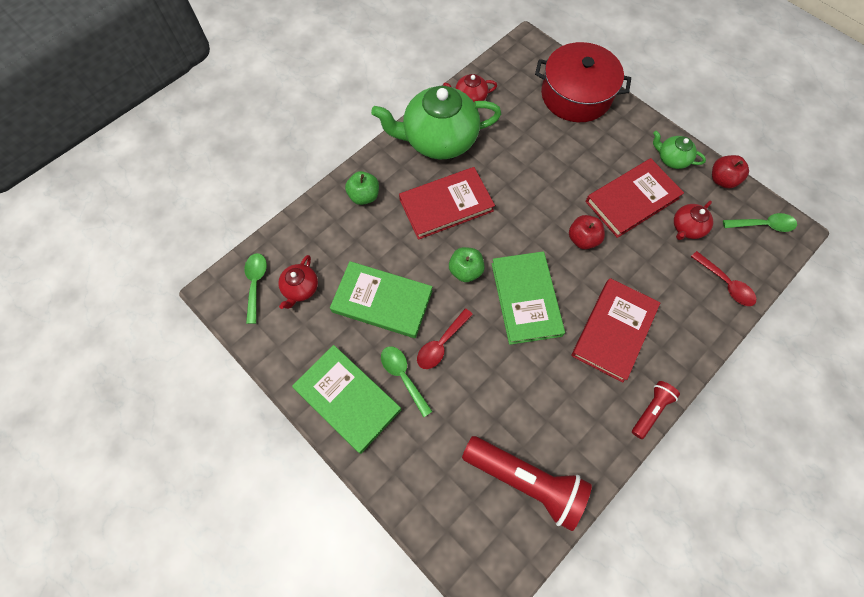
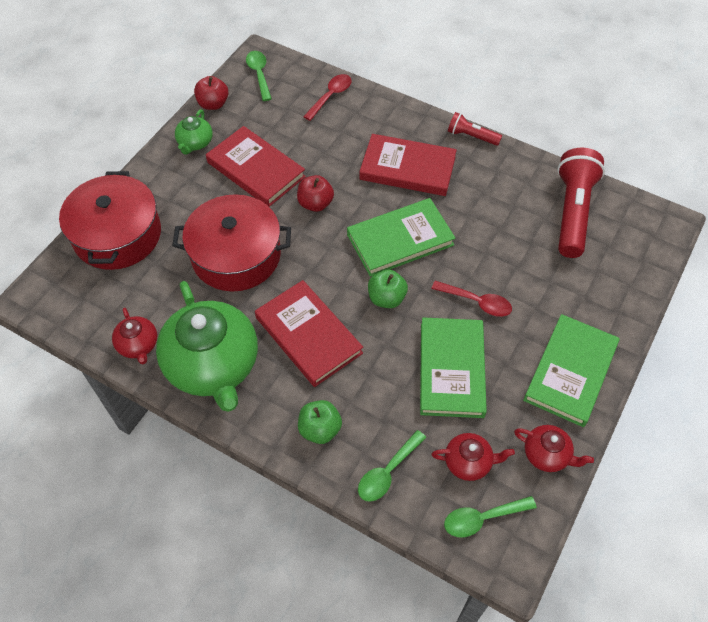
camera: 105 degrees left, 10 degrees down
(403, 376) = (525, 328): green spoon -> green spoon (387, 472)
(537, 169) = (236, 255): none -> red pot
(686, 228) = (278, 126): red teapot -> red teapot (547, 454)

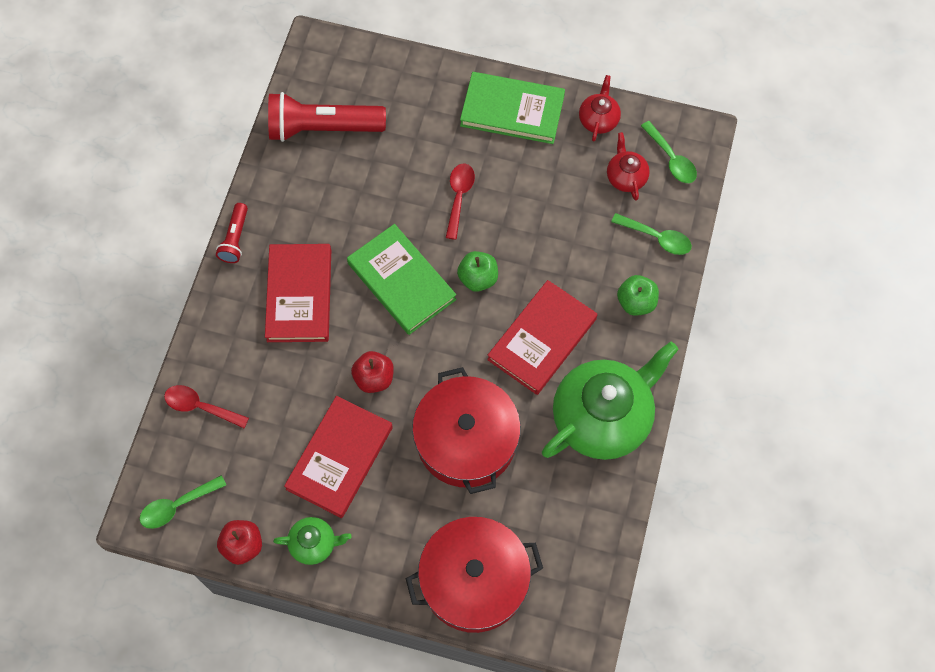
camera: 105 degrees left, 10 degrees up
(138, 345) = (603, 499): red teapot -> none
(451, 369) = (540, 206): green book -> none

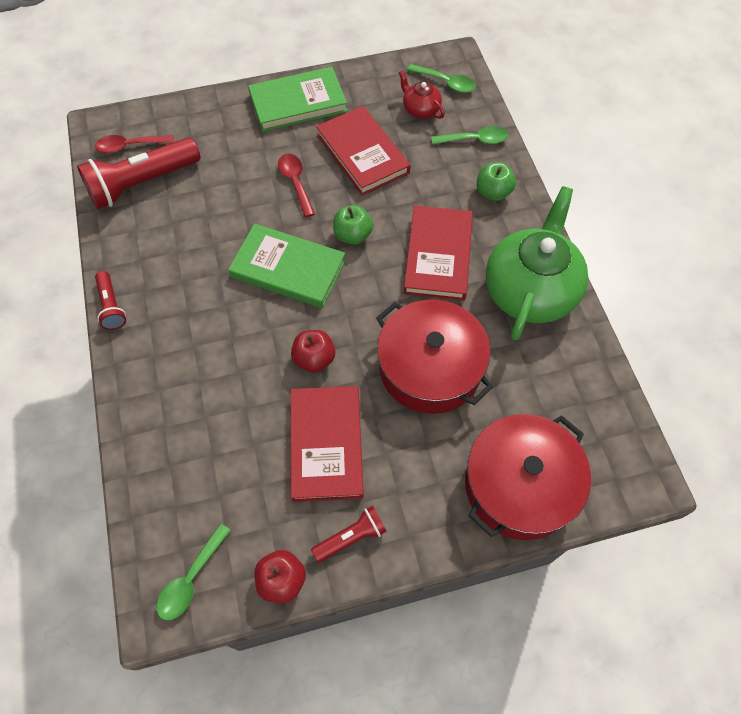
camera: 30 degrees left, 5 degrees down
(200, 407) = (161, 470): red spoon -> red spoon (129, 146)
(299, 295) = (201, 324): red book -> red book (362, 154)
(314, 544) = (351, 537): green teapot -> red flashlight
(598, 119) = (371, 80): red teapot -> none

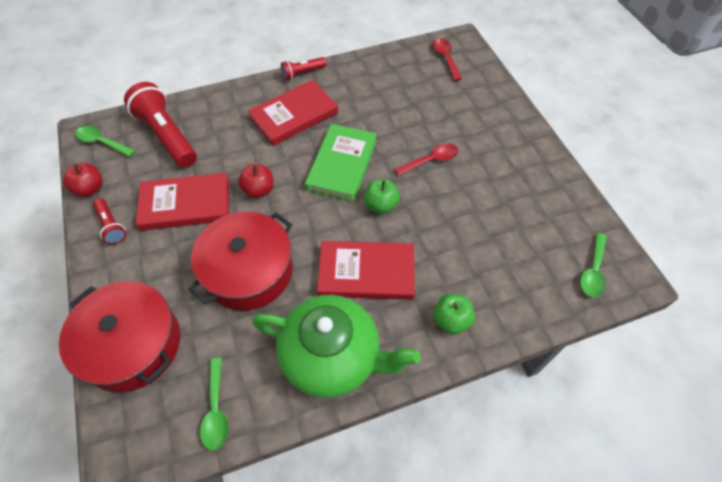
camera: 85 degrees right, 5 degrees down
(142, 183) = (411, 70): red flashlight -> red flashlight (167, 135)
(298, 103) = (523, 152): green book -> none
(362, 154) = (475, 205): red book -> red book (294, 115)
(420, 109) = (546, 249): red teapot -> none
(475, 140) = (519, 301): green spoon -> green spoon (216, 410)

